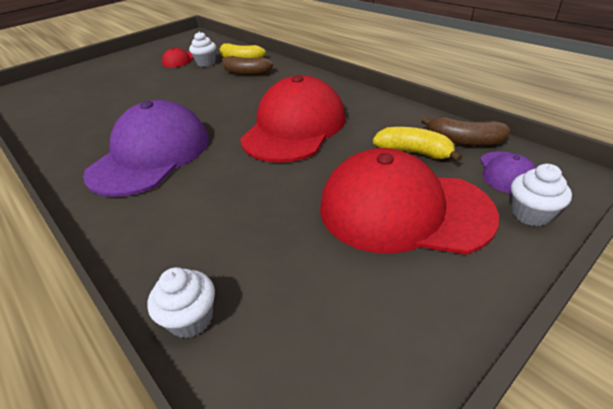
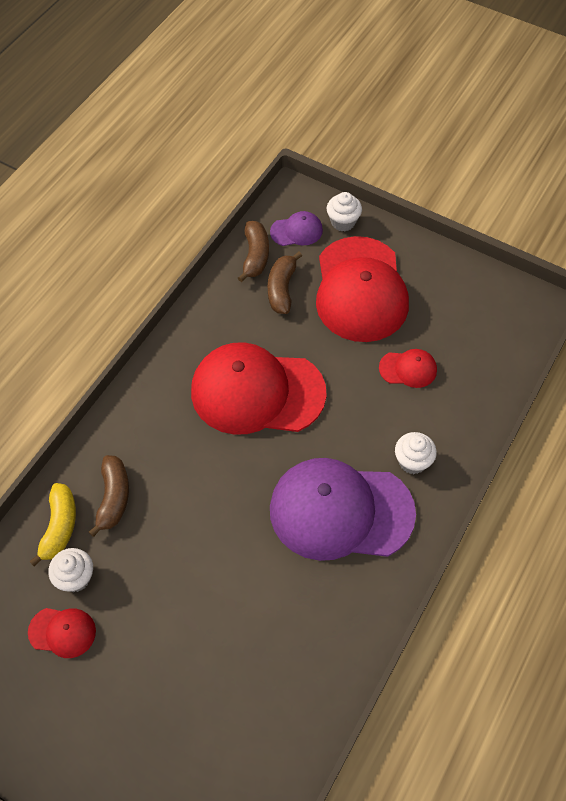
camera: 110 degrees left, 20 degrees up
(191, 319) = (496, 383): white cupcake -> white cupcake (412, 461)
(266, 228) = (408, 369): none -> red cap
(414, 152) = (282, 289): yellow banana -> brown banana

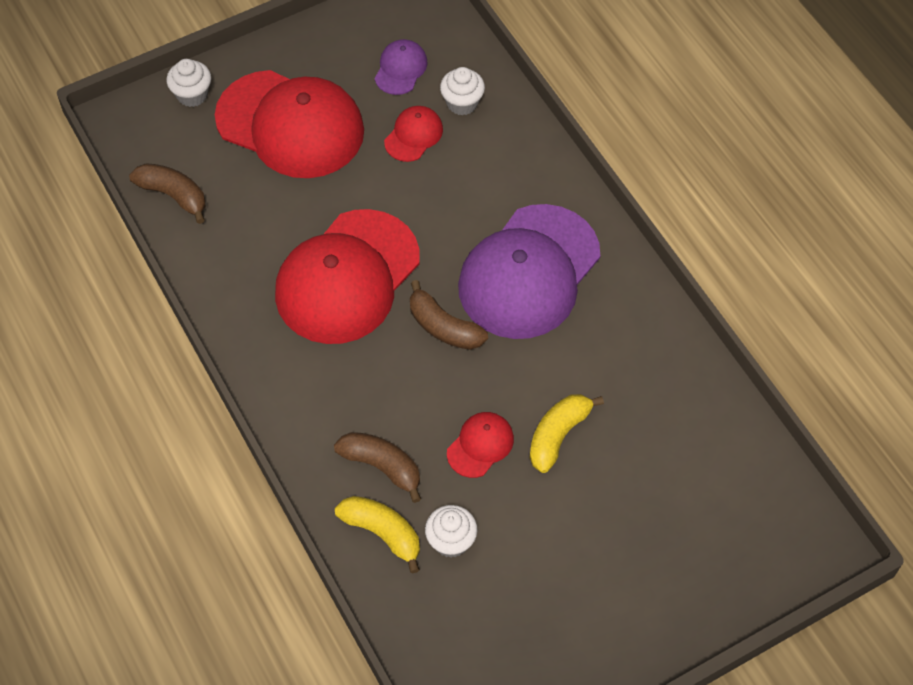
camera: 60 degrees left, 0 degrees up
(62, 632) = (504, 578): red cap -> red cap (480, 445)
(207, 608) = (558, 435): none -> yellow banana
(282, 289) = (236, 193): brown banana -> brown banana (443, 327)
(296, 231) = (170, 141): purple cap -> purple cap (400, 69)
(412, 461) = (516, 186): white cupcake -> white cupcake (462, 103)

